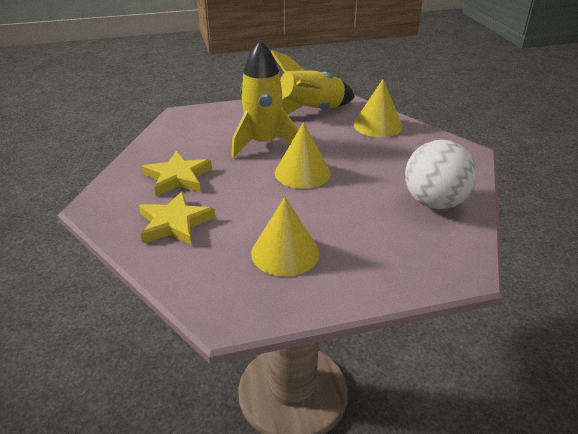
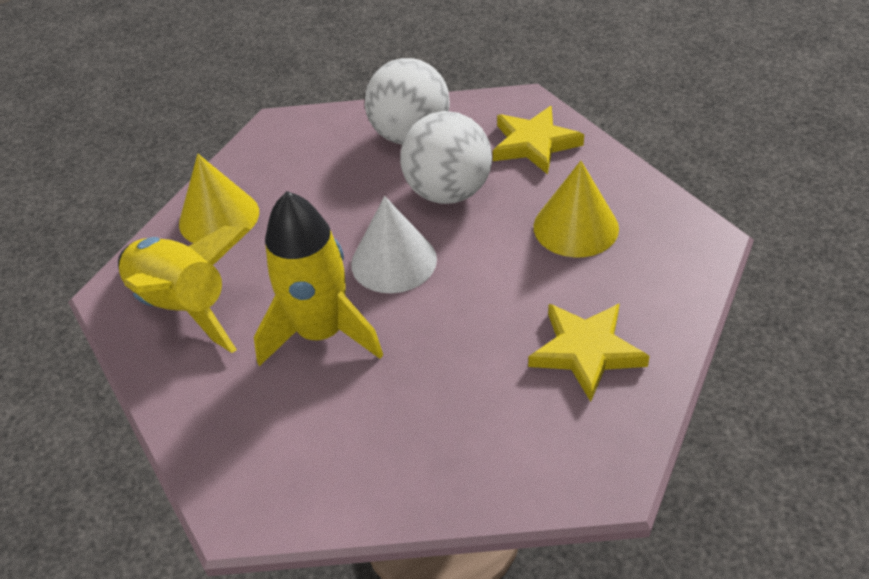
camera: 105 degrees left, 10 degrees up
(178, 177) = (473, 402): yellow star -> yellow star (534, 144)
(302, 172) = (394, 261): yellow cone -> white cone
(357, 205) = (448, 192): none -> white ball

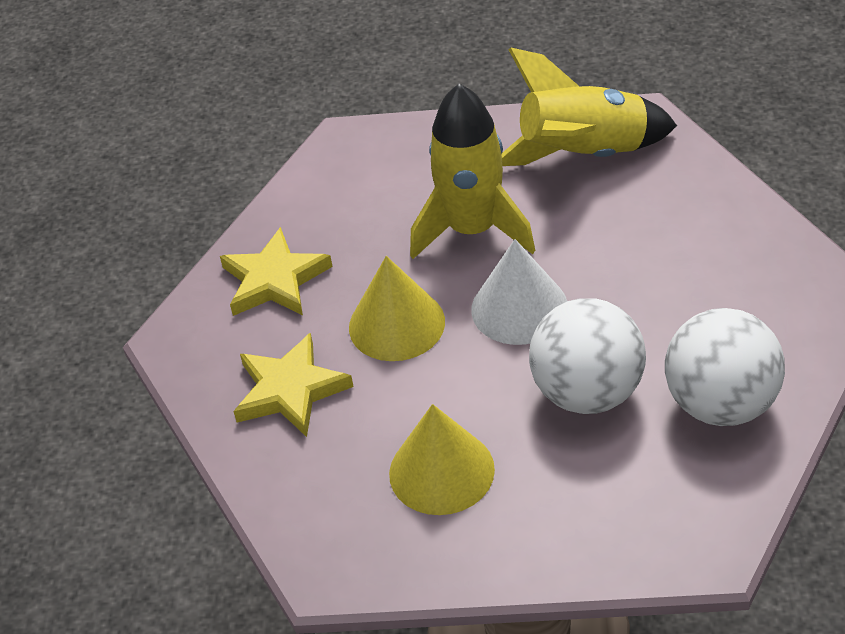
camera: 125 degrees right, 0 degrees up
(219, 217) = (696, 205): yellow cone -> yellow cone (396, 324)
(534, 144) = (611, 512): yellow star -> yellow star (274, 280)

